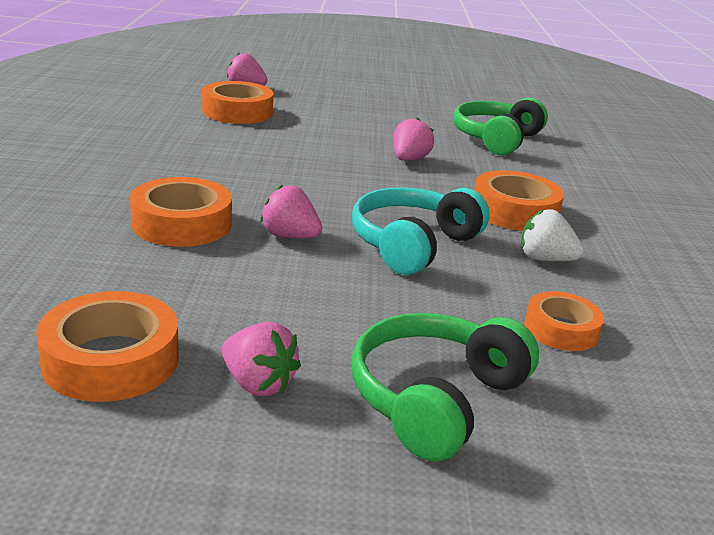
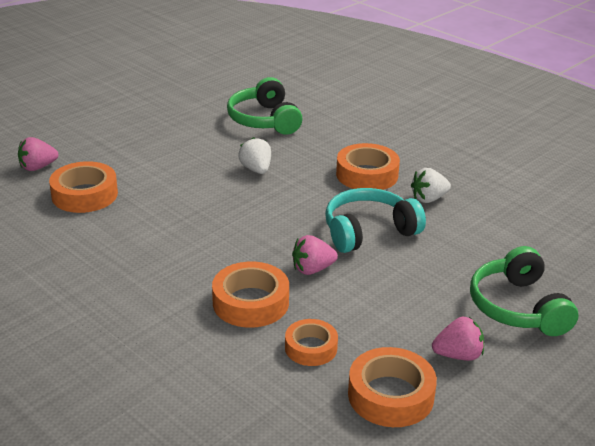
camera: 45 degrees left, 5 degrees up
(409, 160) = (256, 169): pink strawberry -> white strawberry
(413, 244) = (368, 231): turquoise headphones -> turquoise headphones turned 75 degrees clockwise
(561, 329) = (497, 236): orange tape -> orange tape (311, 348)

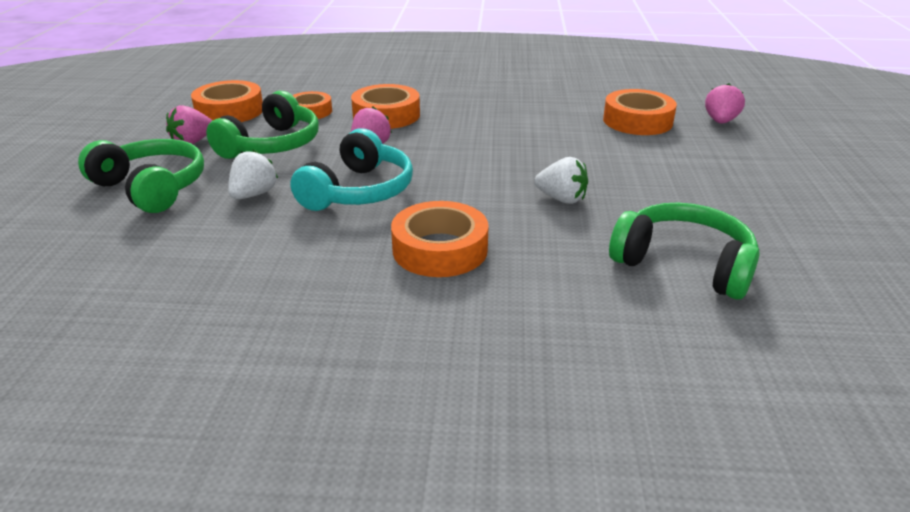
camera: 140 degrees right, 0 degrees up
(389, 313) = (272, 145): none -> green headphones
(428, 199) = (329, 253): white strawberry -> white strawberry (254, 195)

